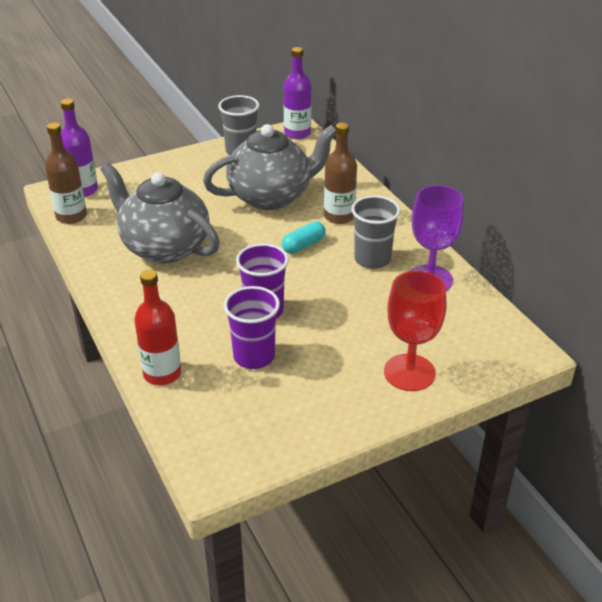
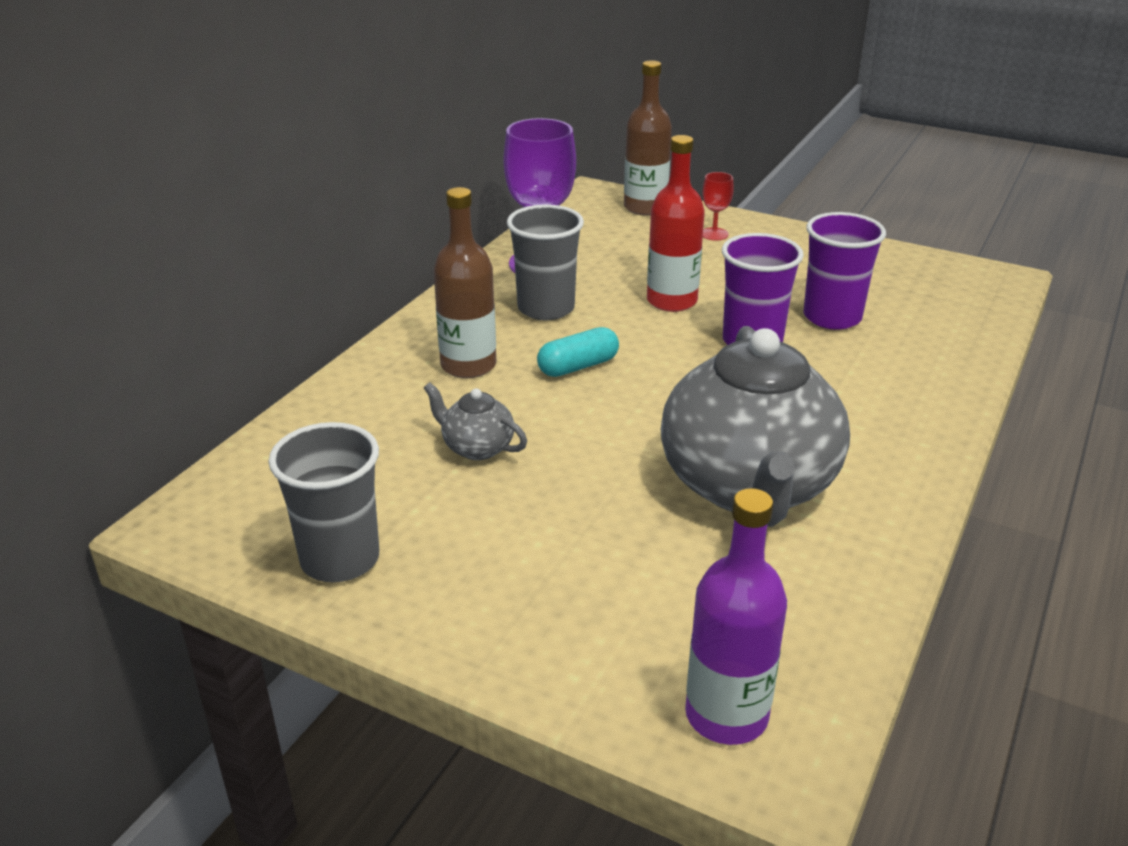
camera: 125 degrees left, 5 degrees down
(71, 216) = (824, 664): brown bottle -> brown bottle (645, 207)
(162, 373) = (954, 360): red bottle -> red bottle (672, 301)
(271, 196) = (476, 447): grey teapot -> grey teapot, size x0.42
(297, 133) = (198, 517): purple bottle -> none
(303, 245) = (578, 366): turquoise capsule -> turquoise capsule turned 45 degrees counterclockwise
(409, 372) = (714, 234): red goblet -> red goblet, size x0.46

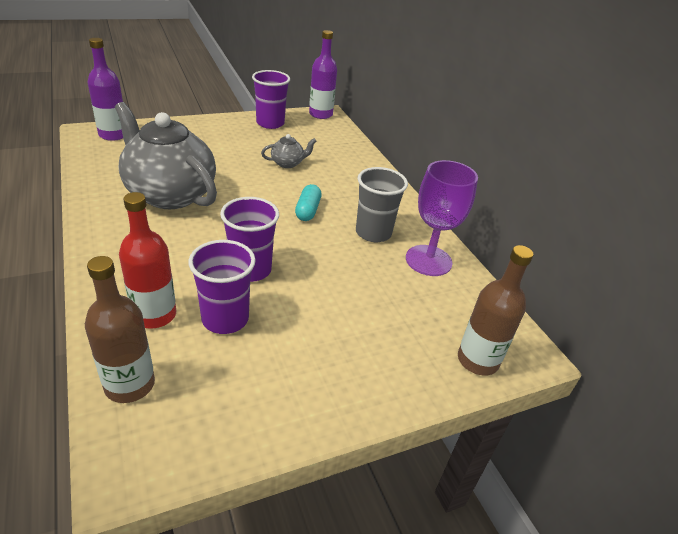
camera: 125 degrees right, 5 degrees up
(192, 528) = (320, 114): none -> purple bottle
(340, 559) = (270, 123): grey cup -> purple cup
(468, 365) = (348, 189): brown bottle -> brown bottle (130, 385)
(672, 301) = (327, 275): red bottle -> red bottle (154, 315)
(714, 234) = (394, 361): red goblet -> none

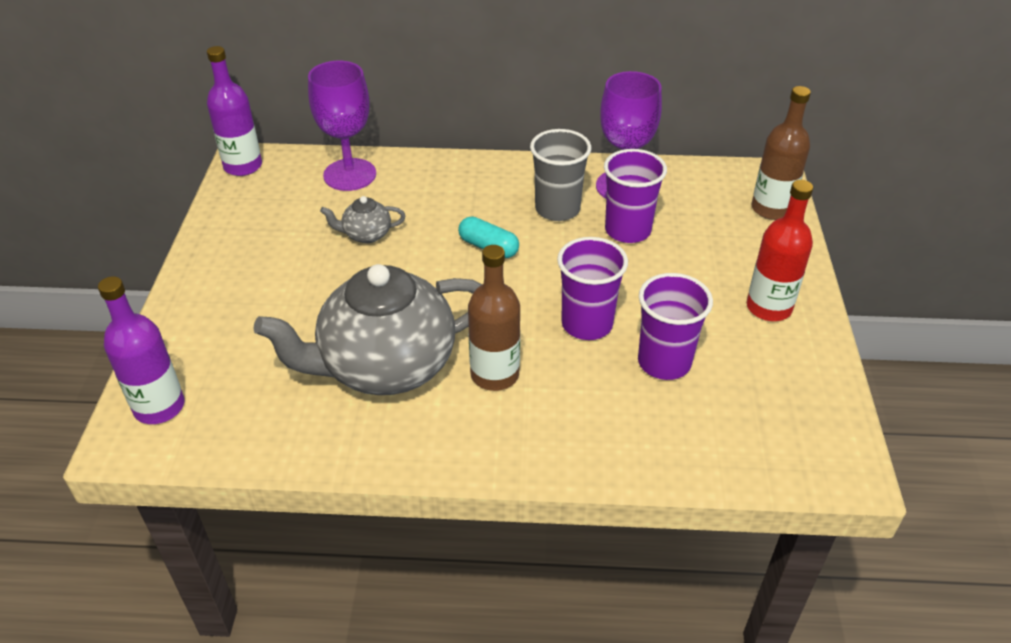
camera: 60 degrees left, 5 degrees up
(130, 385) = (741, 453): brown bottle -> brown bottle (494, 374)
(154, 315) = (639, 419): red bottle -> red bottle (769, 307)
(270, 123) = (237, 223): purple cup -> purple cup (627, 230)
(288, 163) = (366, 235): grey teapot -> grey teapot turned 105 degrees counterclockwise
(341, 146) = (350, 175): none -> purple goblet

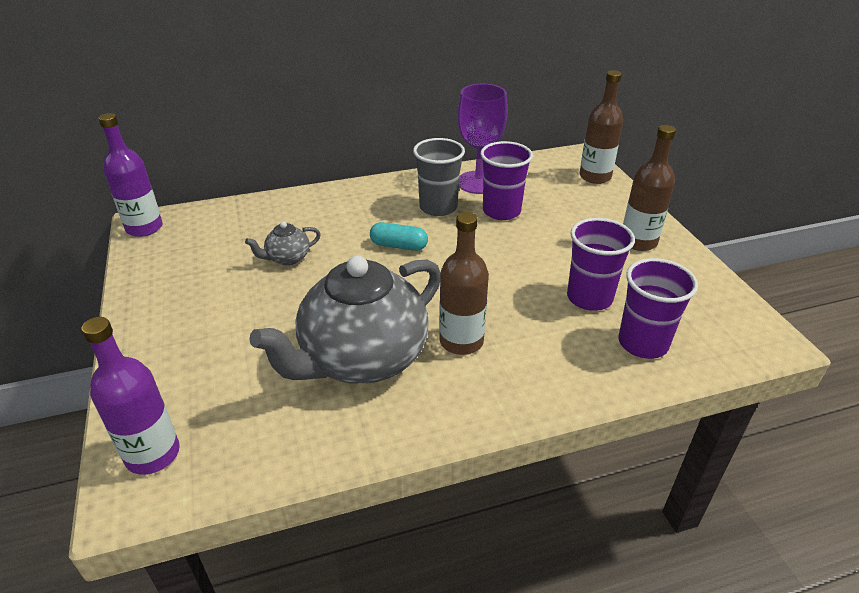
camera: 20 degrees left, 5 degrees down
(350, 175) = (248, 216): purple goblet -> none
(587, 324) = (512, 284): purple cup -> purple cup (643, 343)
(769, 307) = (638, 241): red bottle -> brown bottle

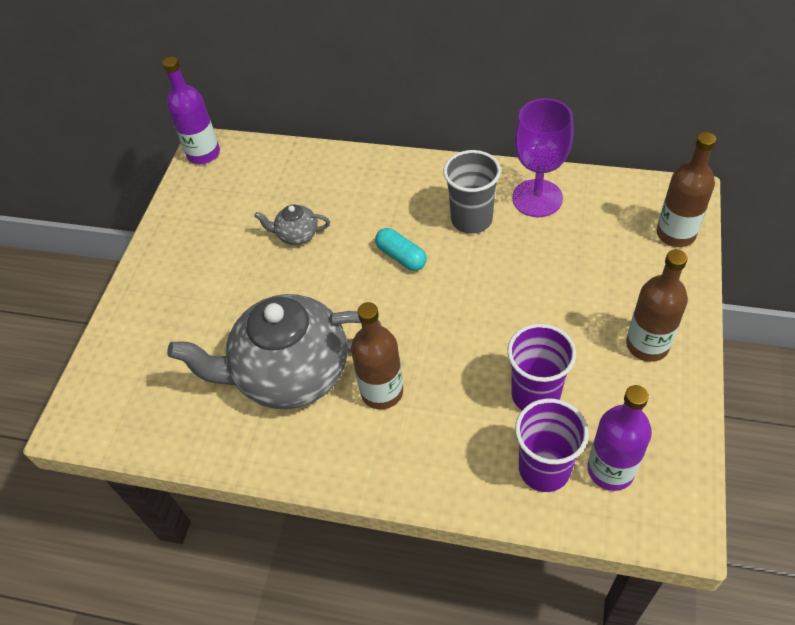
camera: 35 degrees right, 15 degrees up
(153, 454) = (103, 394): purple bottle -> purple bottle (610, 470)
(501, 211) = (532, 248): purple cup -> none

